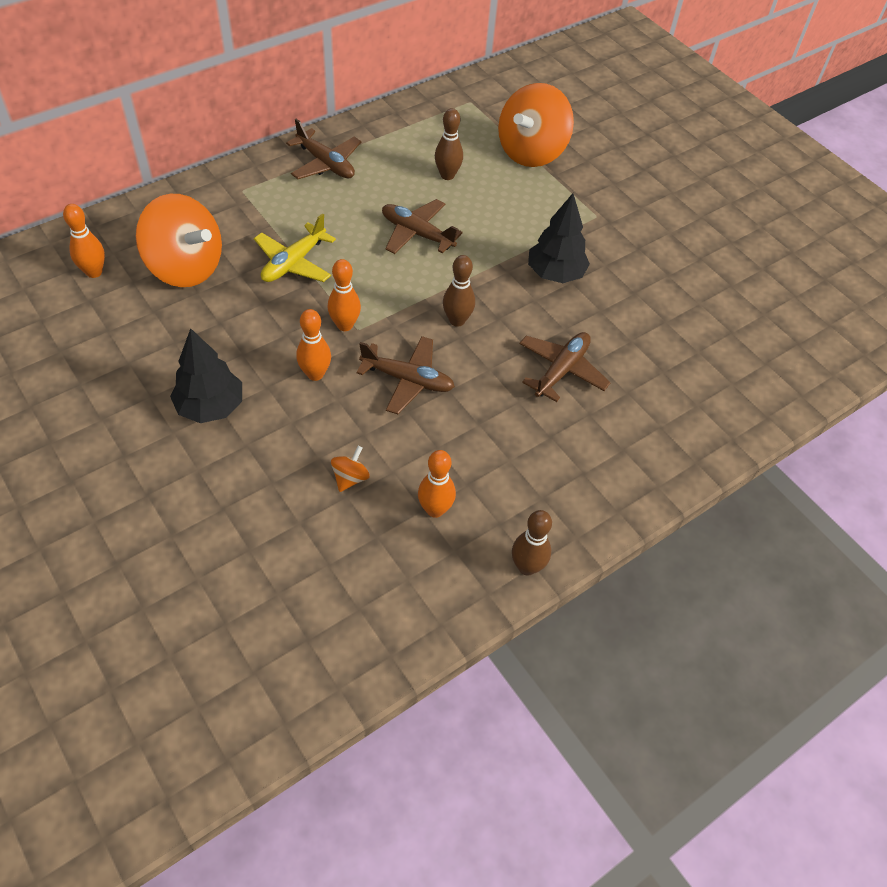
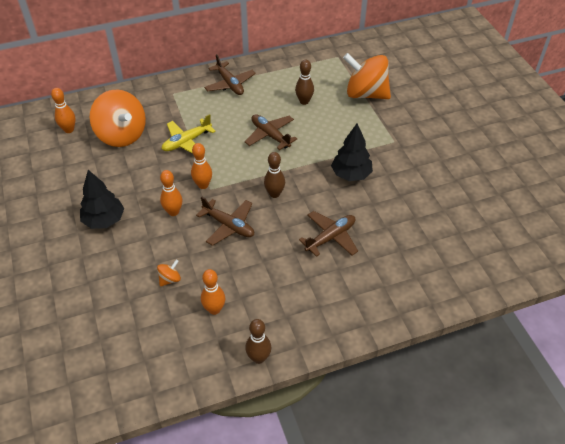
camera: 20 degrees right, 5 degrees down
(531, 152) = (365, 94): orange spinning top -> orange spinning top turned 60 degrees clockwise

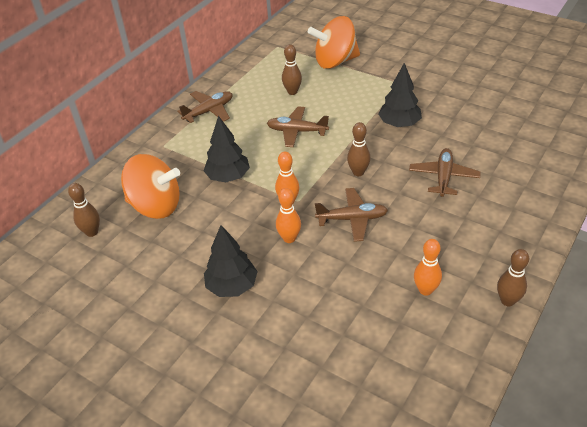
camera: 35 degrees left, 5 degrees down
(69, 130) = (92, 232): orange bowling pin -> brown bowling pin
(170, 279) = (357, 293): orange spinning top -> none
(187, 142) = (228, 177): yellow plane -> black tree
(230, 84) = (209, 111): brown plane -> brown plane turned 60 degrees counterclockwise

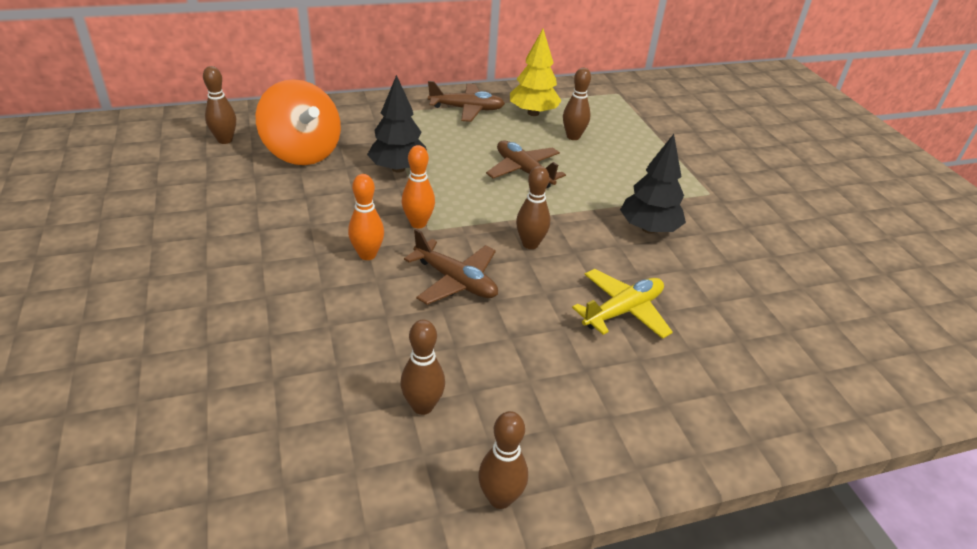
camera: 35 degrees right, 5 degrees down
(232, 286) = (253, 257): black tree -> none
(250, 90) = (533, 113): none -> yellow tree
(335, 62) = (661, 136): orange spinning top -> none
(425, 290) = (422, 406): orange bowling pin -> brown bowling pin
(443, 177) = (622, 311): brown plane -> yellow plane

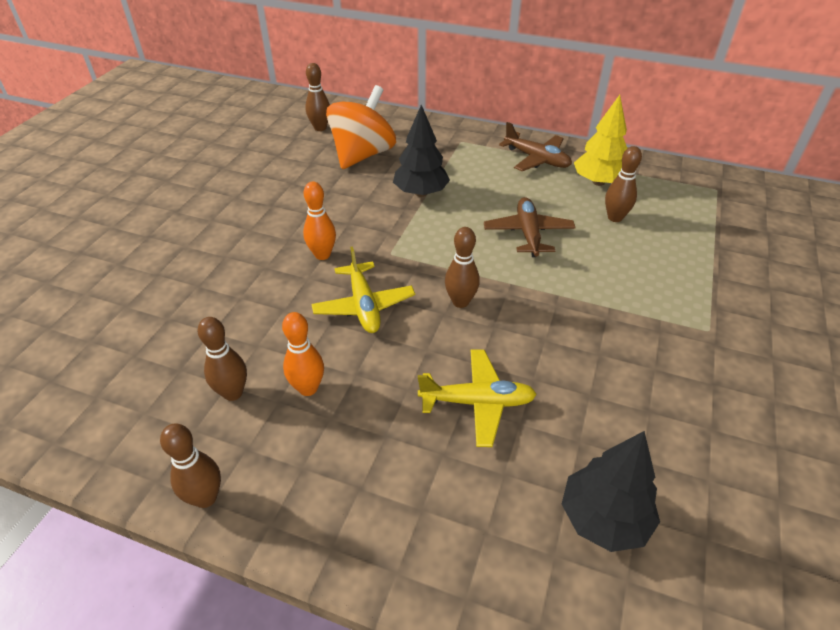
camera: 40 degrees right, 5 degrees up
(302, 152) = (362, 155): orange spinning top -> orange spinning top turned 150 degrees counterclockwise
(418, 223) = (387, 245): orange bowling pin -> orange bowling pin (308, 388)
(455, 281) = (364, 305): brown plane -> yellow plane
(648, 229) = (594, 337): black tree -> black tree (603, 518)

